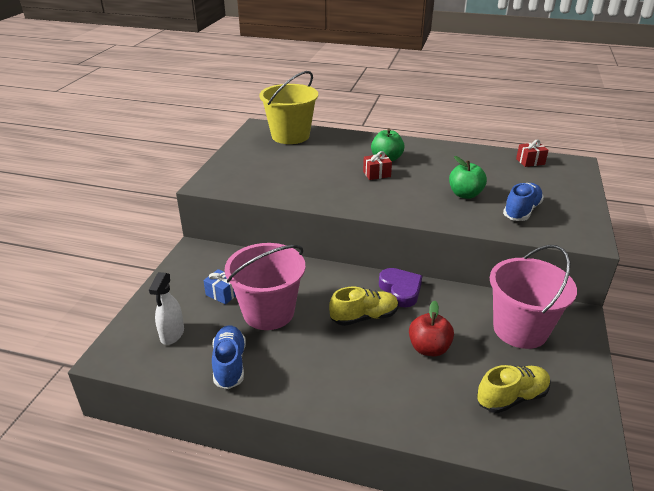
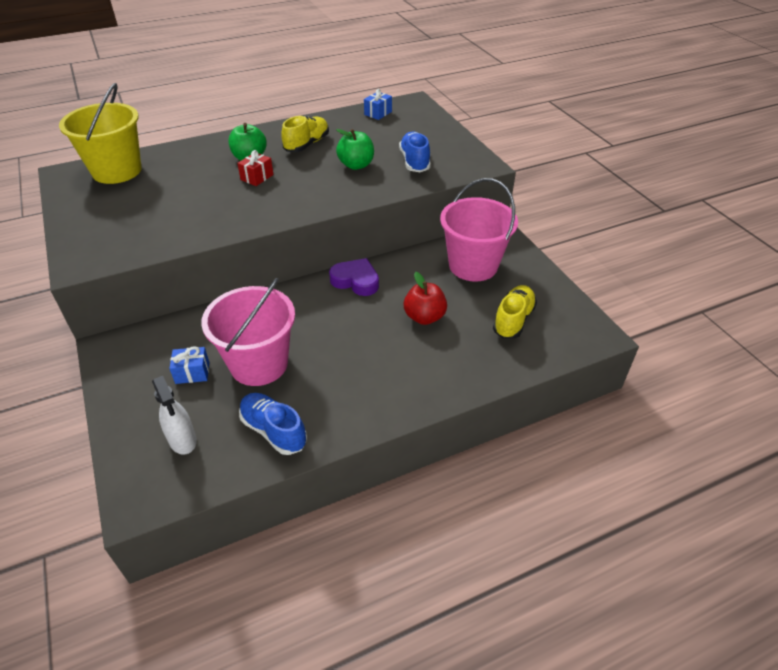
camera: 40 degrees left, 10 degrees up
(364, 317) = (349, 320): yellow shoe -> yellow shoe (307, 144)
(530, 161) = (378, 113): red gift -> blue gift

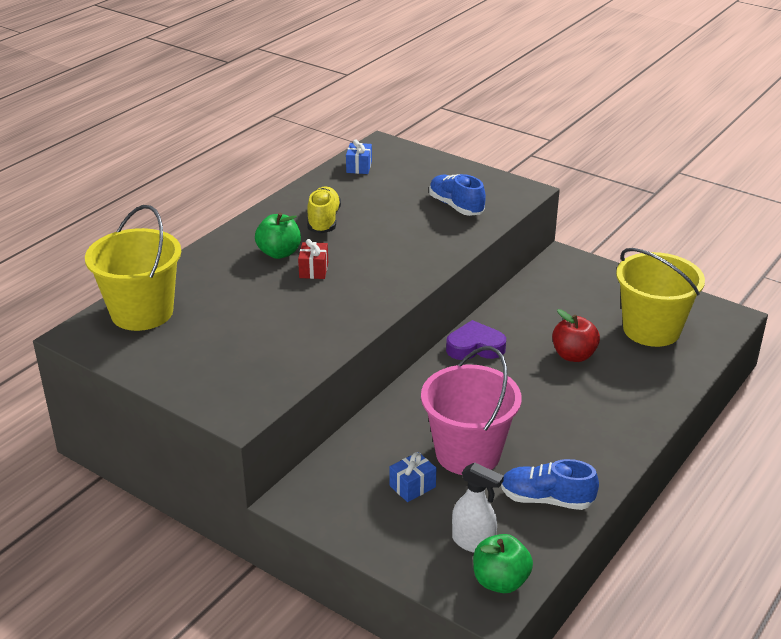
camera: 30 degrees left, 10 degrees down
(356, 165) = (402, 227): green apple -> green apple (500, 581)
(473, 265) = (568, 295): pink bucket -> none
(513, 320) = (651, 329): yellow shoe -> yellow bucket

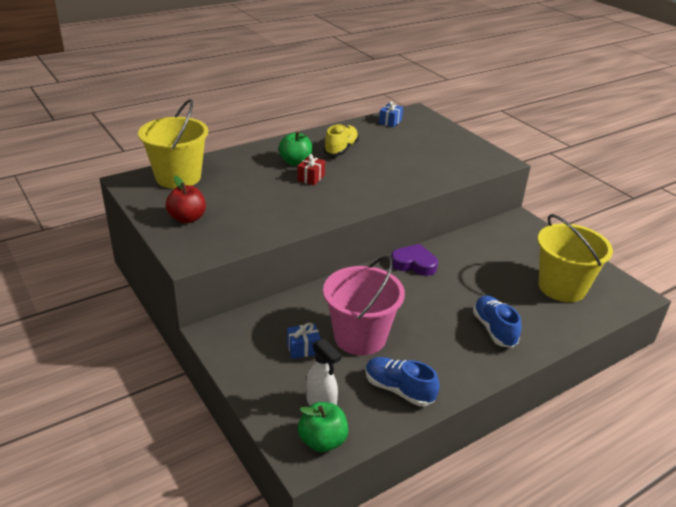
camera: 20 degrees right, 0 degrees up
(456, 206) = (442, 160): blue shoe -> blue shoe (494, 329)
(573, 355) = (486, 289): red apple -> red apple (187, 218)

